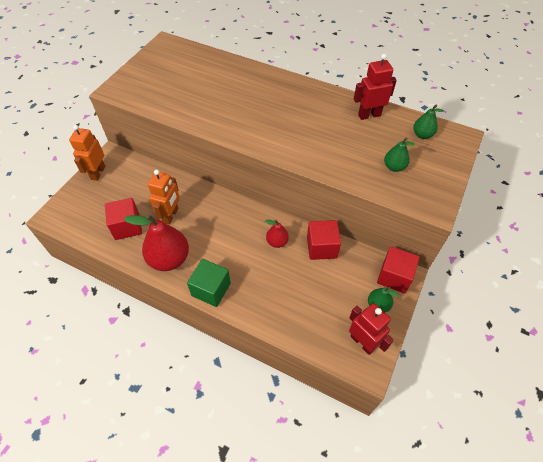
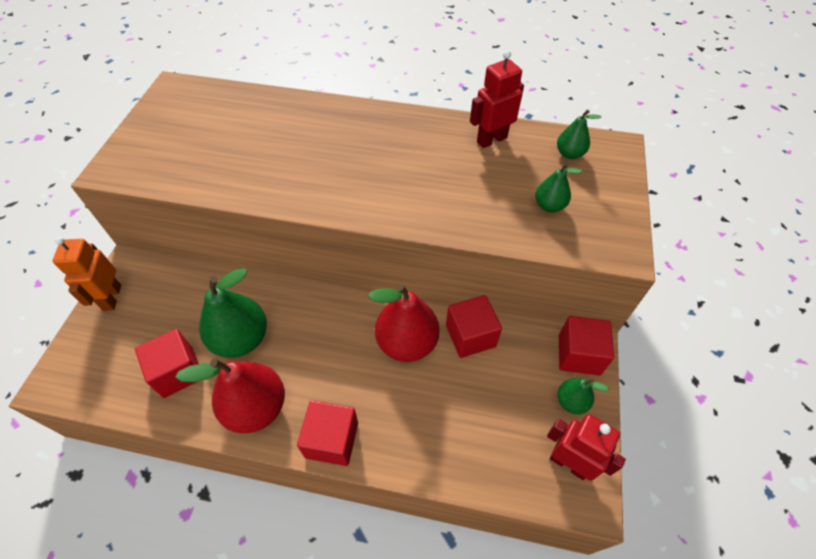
camera: 15 degrees left, 0 degrees up
(171, 215) = (241, 339): orange robot -> green pear
(211, 289) = (332, 440): green cube -> red cube
(277, 242) = (407, 343): red pear -> red pear, size x1.92

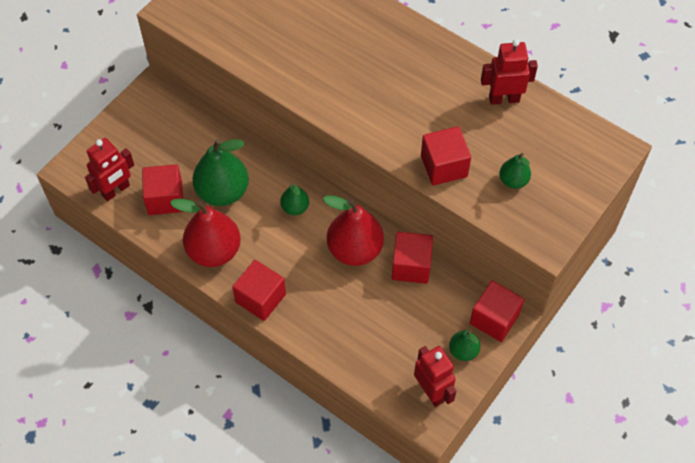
camera: 25 degrees right, 5 degrees up
(112, 297) = (132, 114): orange robot -> none
(115, 386) = (116, 190): none -> red robot
(474, 217) = (444, 166): none -> red cube
(569, 154) = (565, 139): green pear -> green pear (295, 207)

